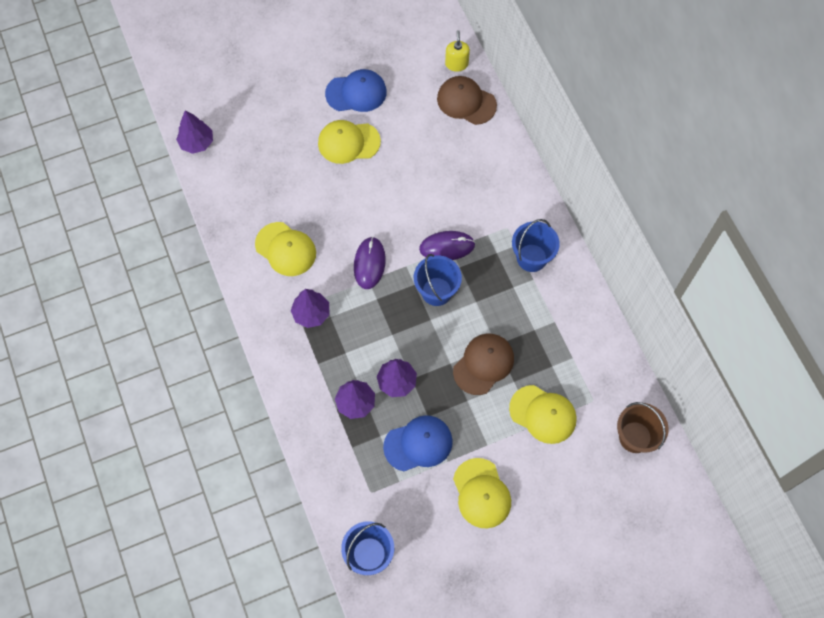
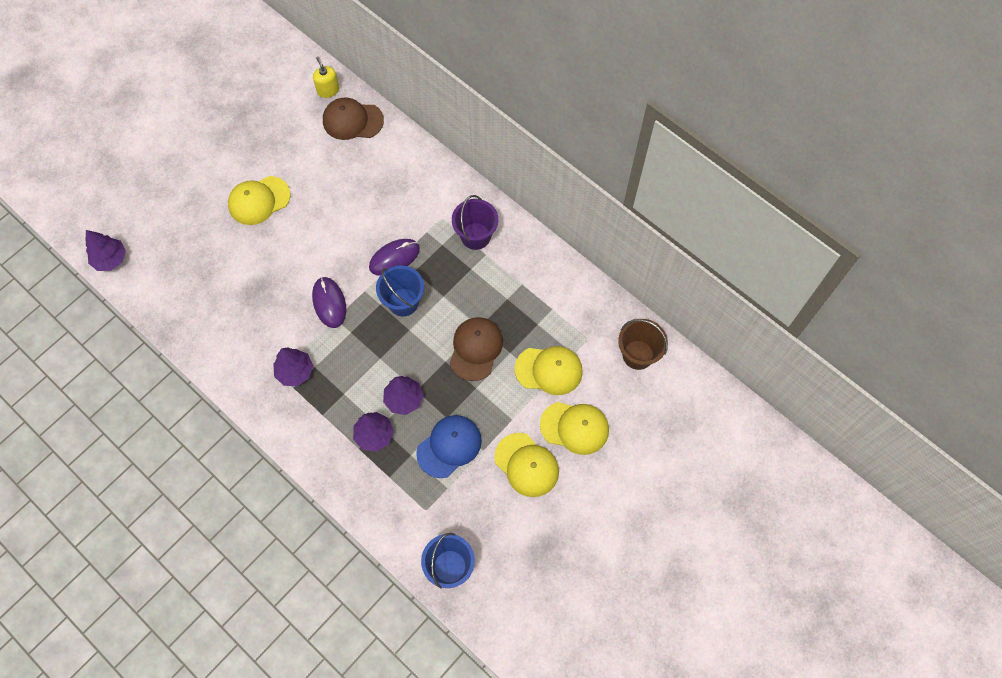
camera: 25 degrees left, 0 degrees up
(285, 249) = (243, 323): yellow cap -> yellow cap (574, 427)
(356, 93) = (245, 152): blue cap -> none
(531, 258) = (475, 236): blue bucket -> purple bucket

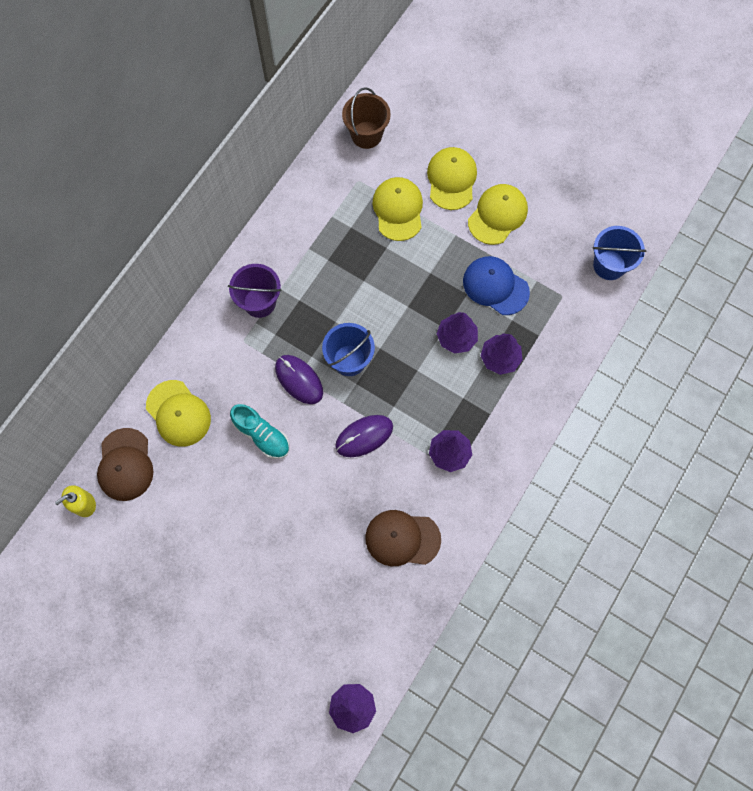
camera: 100 degrees left, 5 degrees up
(259, 200) = (248, 548): yellow cap -> yellow cap (178, 413)
(351, 222) = (262, 435): none -> turquoise shoe
(476, 349) = (389, 280): brown cap -> brown cap (402, 538)

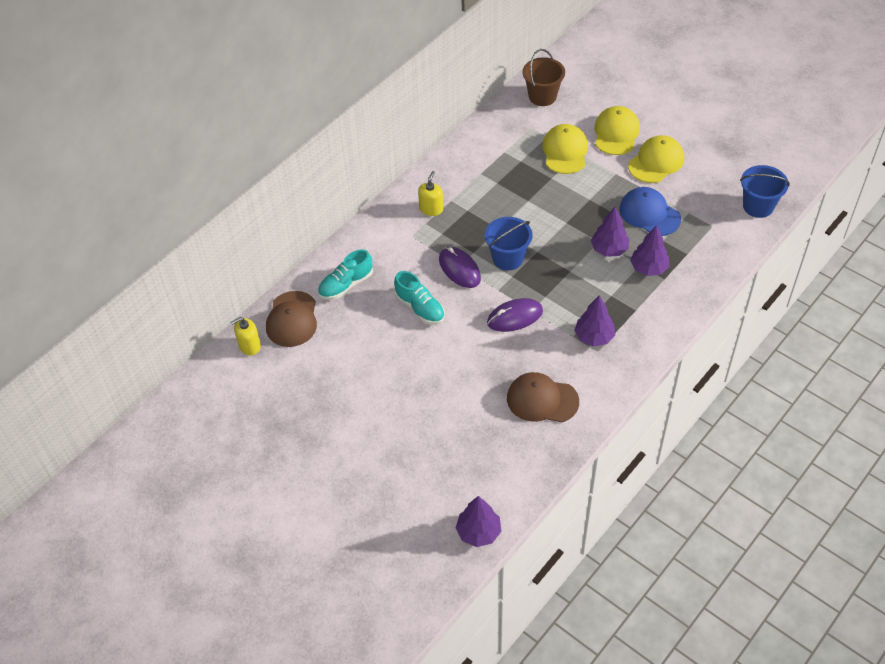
camera: 10 degrees right, 20 degrees down
(178, 413) = (346, 285): yellow cap -> turquoise shoe
(259, 302) = (431, 209): purple bucket -> yellow soap dispenser

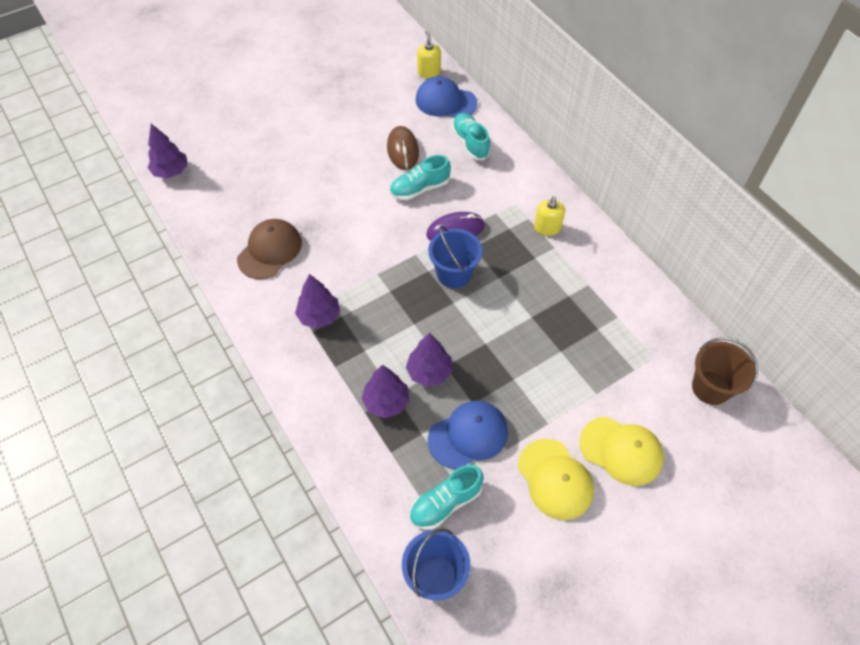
camera: 105 degrees right, 5 degrees up
(292, 319) = (445, 101): brown cap -> blue cap
(374, 335) = (403, 150): none -> brown mouse
(431, 209) = (547, 228): yellow soap dispenser -> yellow soap dispenser turned 60 degrees clockwise
(515, 317) = (375, 258): purple mouse -> none
(565, 151) = (602, 380): yellow cap -> none
(706, 214) = (445, 503): none -> turquoise shoe

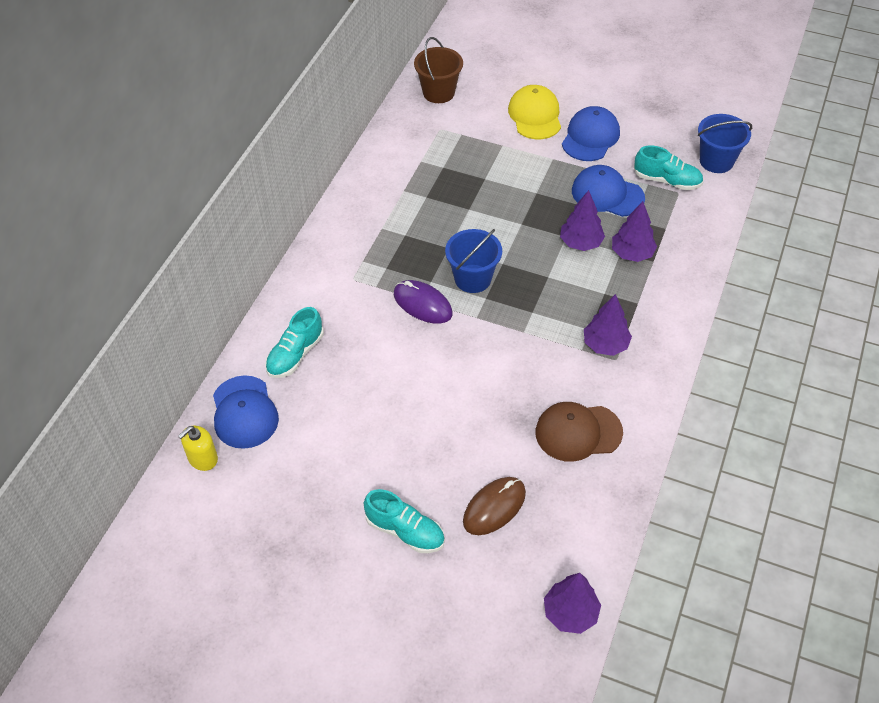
camera: 125 degrees left, 5 degrees down
(403, 150) = (352, 406): brown mouse -> brown mouse (494, 507)
(419, 188) = (394, 360): turquoise shoe -> turquoise shoe (405, 531)
(547, 228) = (362, 243): yellow soap dispenser -> none
(555, 479) = (590, 137): yellow cap -> blue cap

